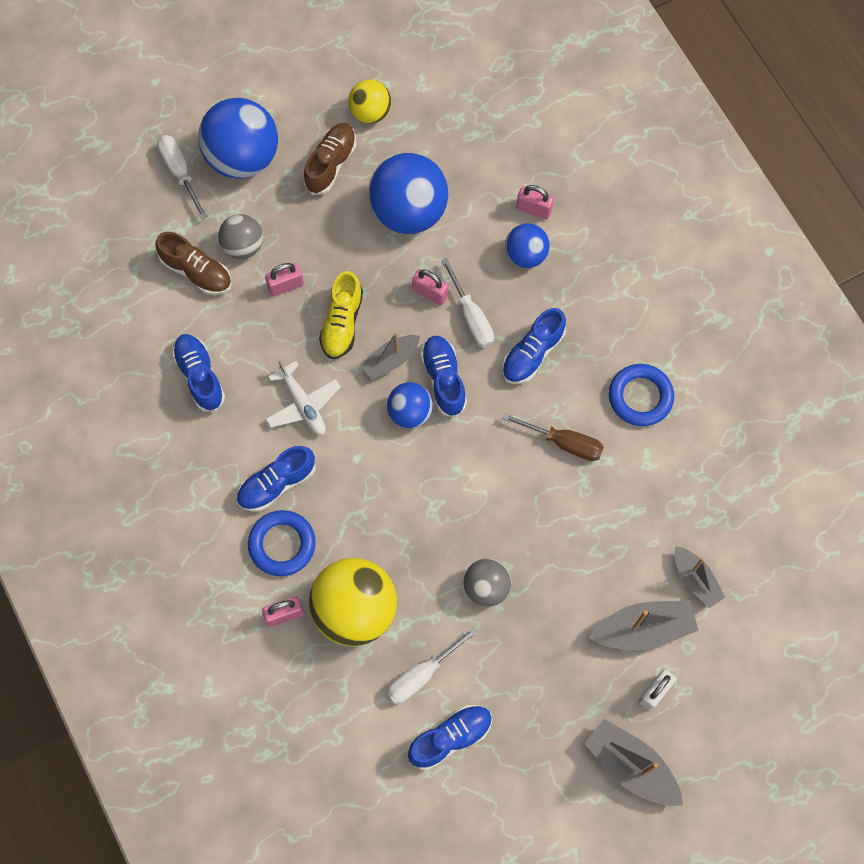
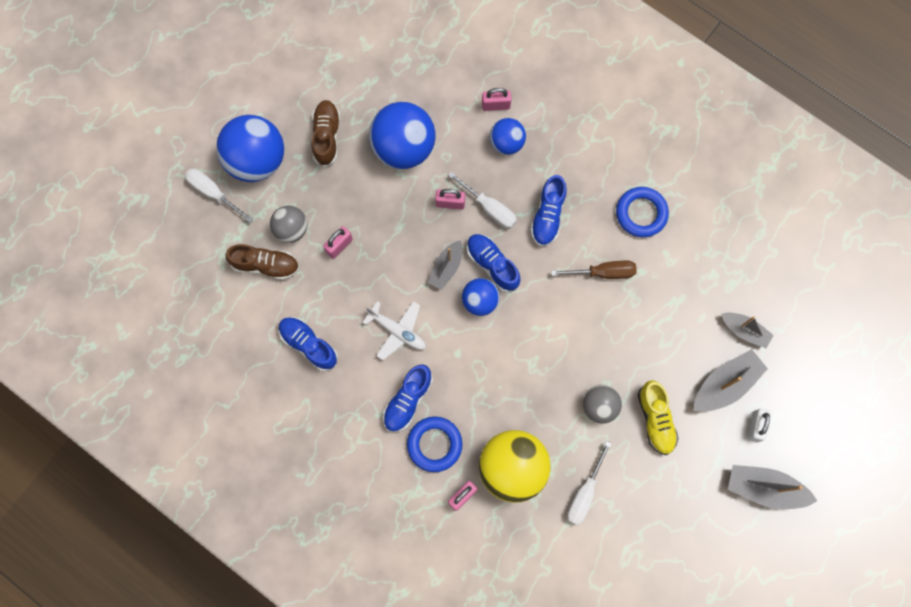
camera: 25 degrees left, 5 degrees up
(342, 323) = (396, 255): yellow shoe -> yellow shoe (655, 419)
(370, 112) = (337, 83): yellow ball -> none
(450, 738) = (627, 529): blue shoe -> none

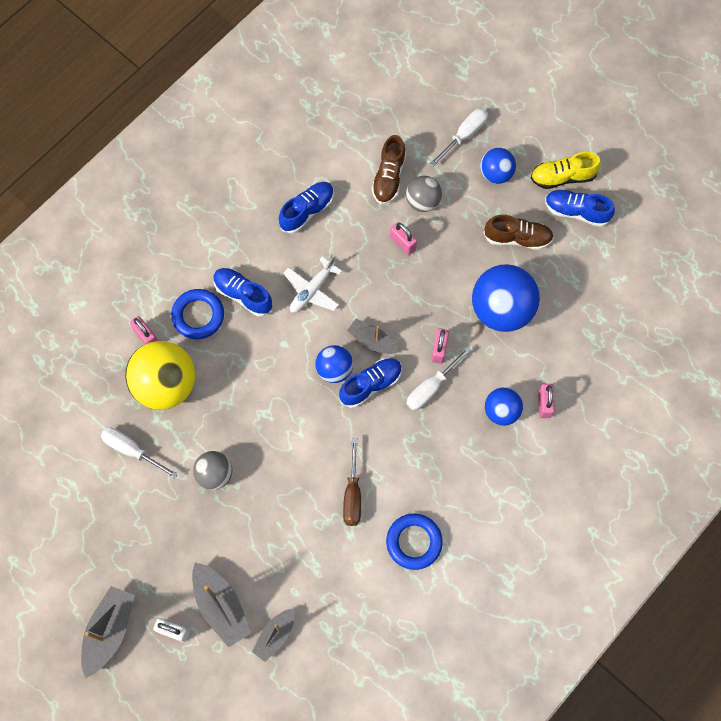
camera: 95 degrees right, 5 degrees down
(256, 160) = (496, 173): blue ball -> blue ball, size x0.56
(548, 216) = (418, 445): blue shoe -> blue shoe (576, 211)
(655, 419) = (194, 529): yellow shoe -> yellow shoe (562, 177)

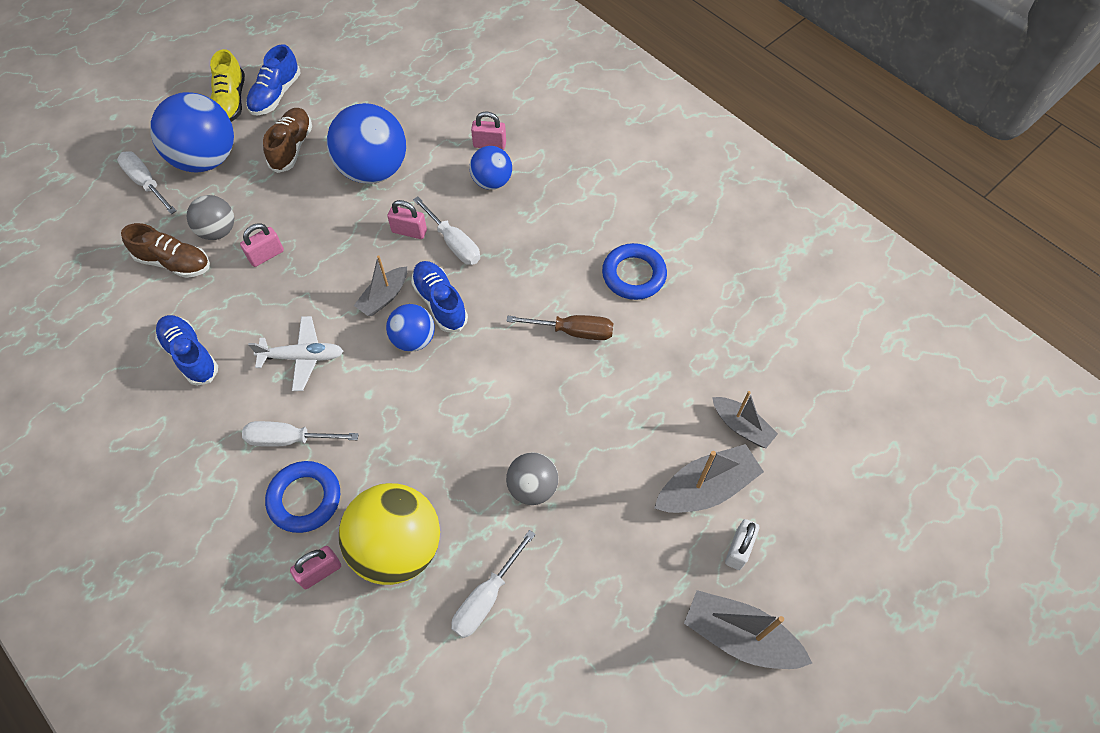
camera: 85 degrees left, 10 degrees down
(243, 295) = (288, 439): blue shoe -> white screwdriver
(312, 290) = (303, 357): white plane -> white plane turned 45 degrees counterclockwise
(496, 173) = (206, 159): blue ball -> blue ball, size x1.80

